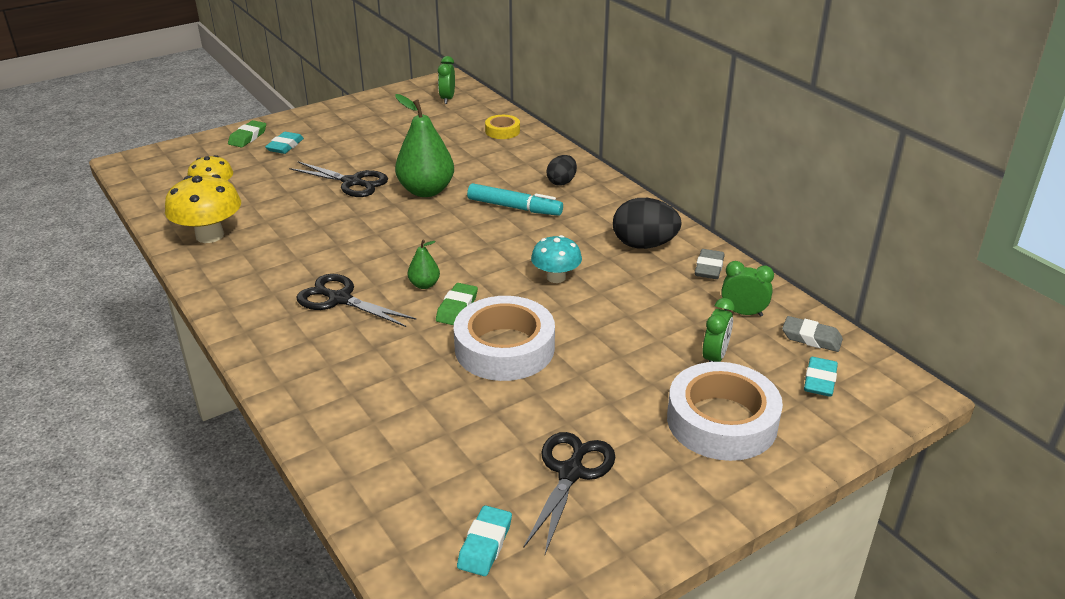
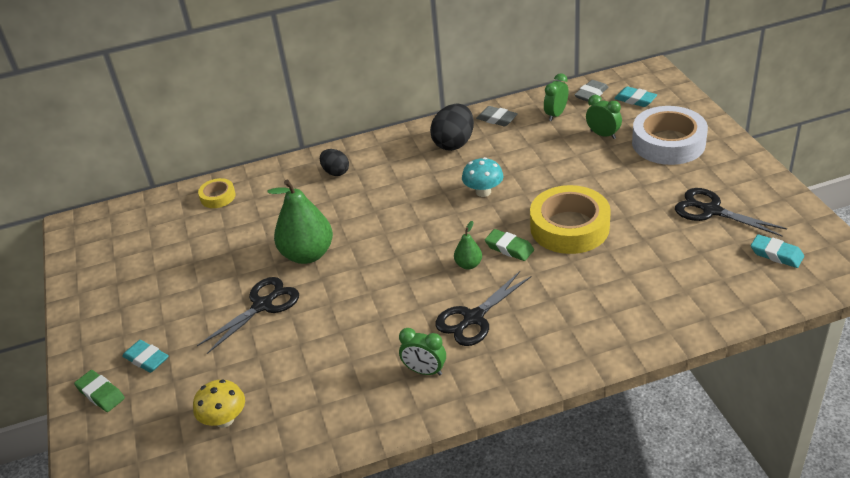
camera: 70 degrees left, 5 degrees up
(210, 235) = (319, 418): yellow mushroom -> none
(447, 99) = (119, 228): green clock -> green clock (424, 371)
(504, 348) = (569, 227): white tape -> yellow tape
(514, 207) = (365, 203): turquoise marker -> none

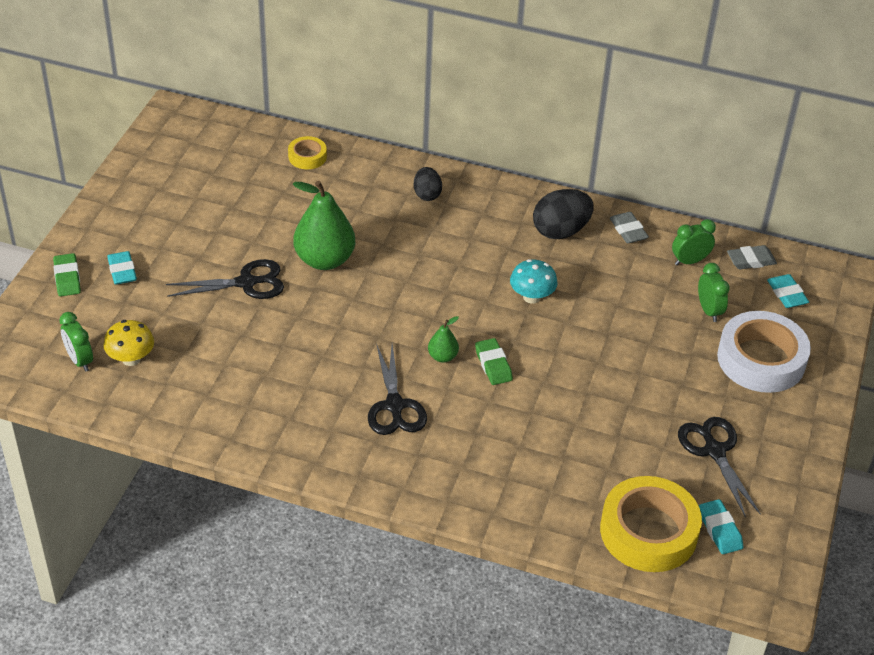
camera: 30 degrees right, 5 degrees up
(424, 371) = (310, 423): green clock -> green clock (80, 360)
(473, 318) = (394, 406): black scissors -> black scissors turned 90 degrees counterclockwise
(569, 227) = (567, 380): yellow tape -> yellow tape (648, 531)

